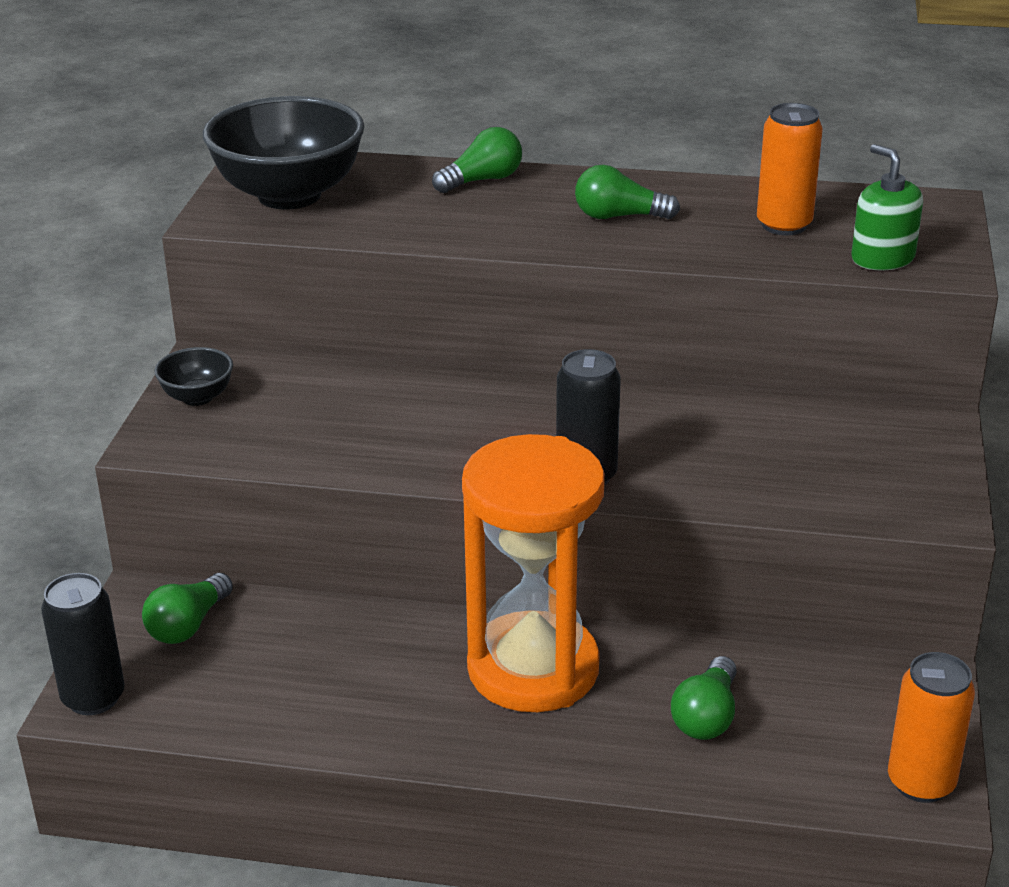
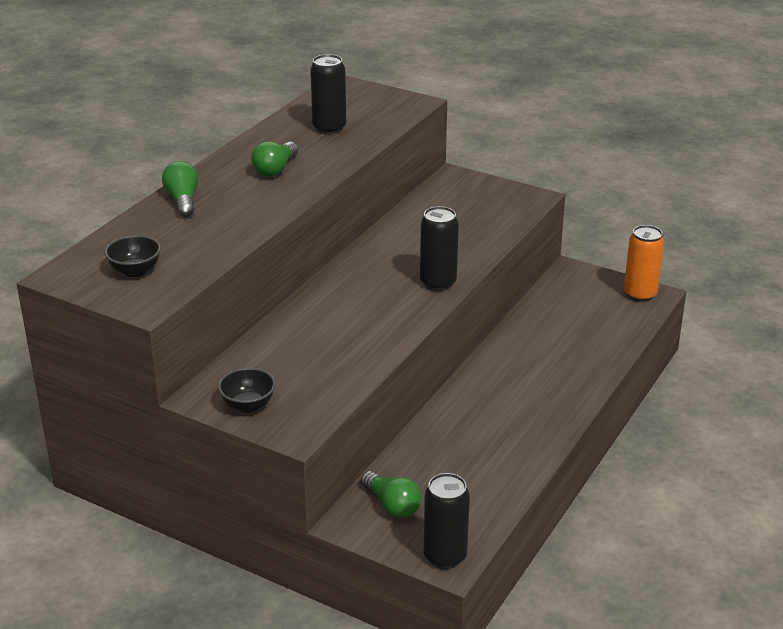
camera: 70 degrees left, 0 degrees up
(289, 195) = (135, 271): black bowl -> black bowl, size x0.46
(533, 669) = (504, 382): orange hourglass -> none
(706, 716) = (568, 338): green light bulb -> none
(784, 225) = (329, 128): orange can -> black can
(882, 258) = (388, 114): green soap dispenser -> none

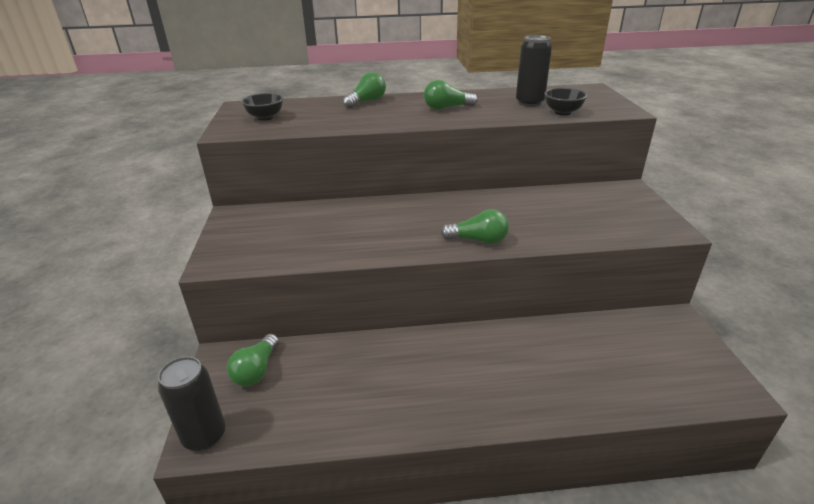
camera: 55 degrees right, 0 degrees up
(248, 405) = (234, 233): black bowl -> black bowl (562, 112)
(438, 283) = (478, 240): black can -> green light bulb
(640, 294) = (721, 381): orange can -> none

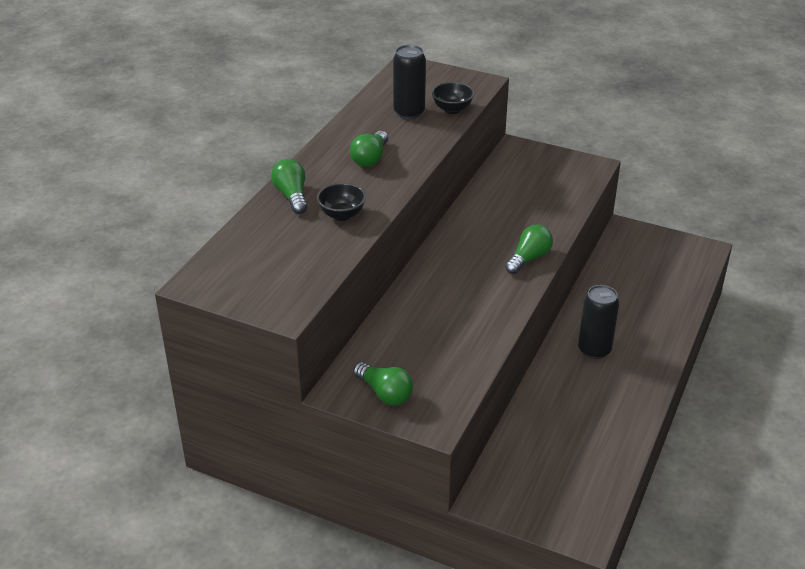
camera: 60 degrees left, 5 degrees up
(204, 436) = (579, 528): black can -> black can (594, 350)
(256, 370) = (519, 479): green light bulb -> green light bulb (385, 393)
(265, 117) = (266, 275): black bowl -> black bowl (342, 215)

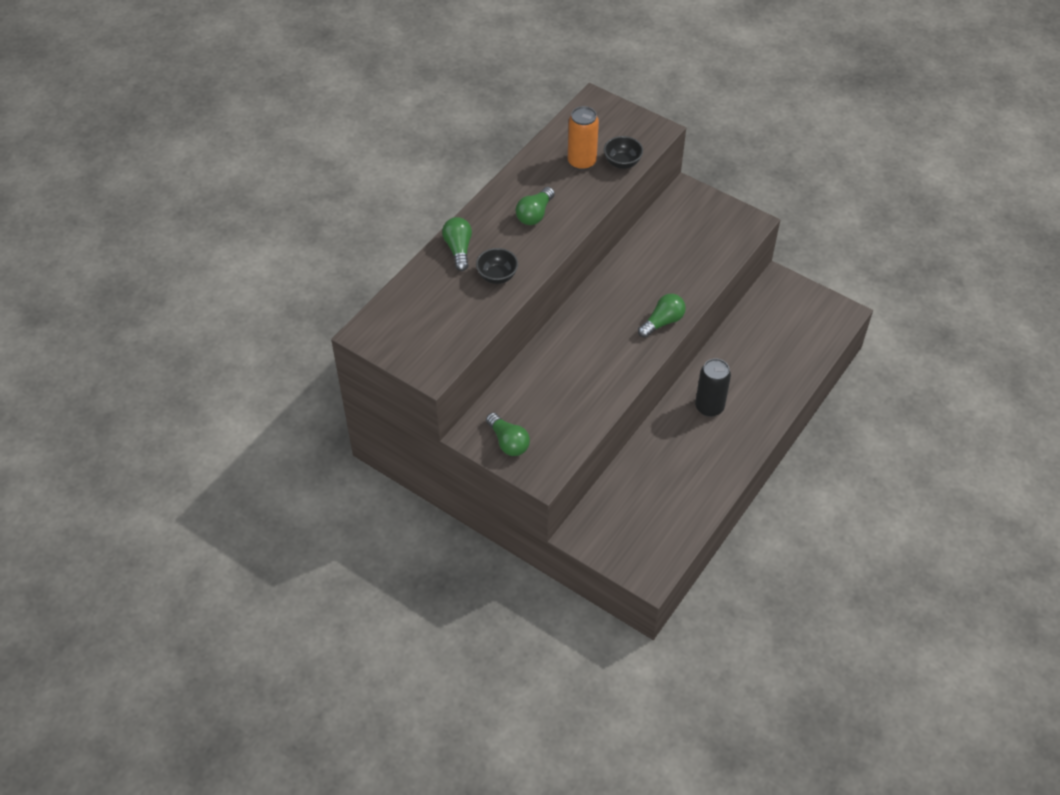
camera: 10 degrees right, 15 degrees up
(409, 112) = (582, 162): black can -> orange can

